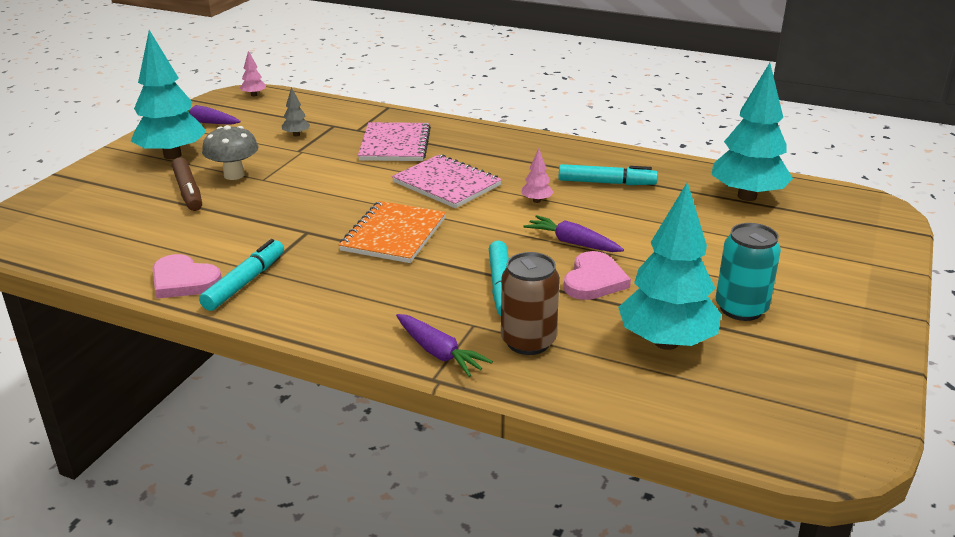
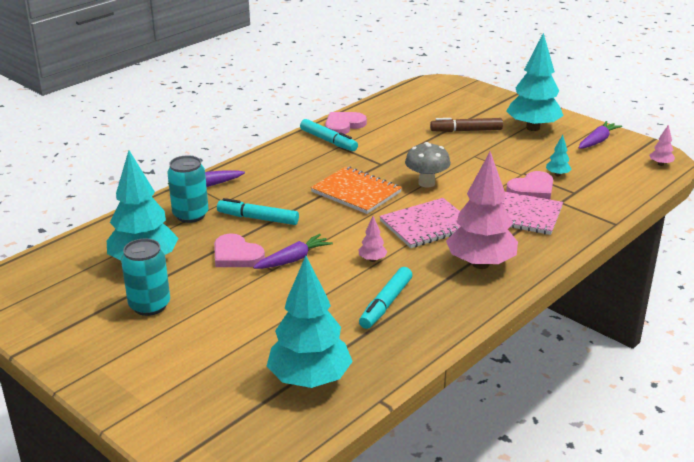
camera: 110 degrees right, 0 degrees up
(234, 175) = (486, 146): grey mushroom -> grey mushroom (426, 183)
(296, 135) = (557, 174): grey tree -> turquoise tree
(336, 143) = (532, 189): none -> pink heart
(502, 152) = (480, 264): none -> pink tree
(528, 342) = (190, 215): brown can -> turquoise can

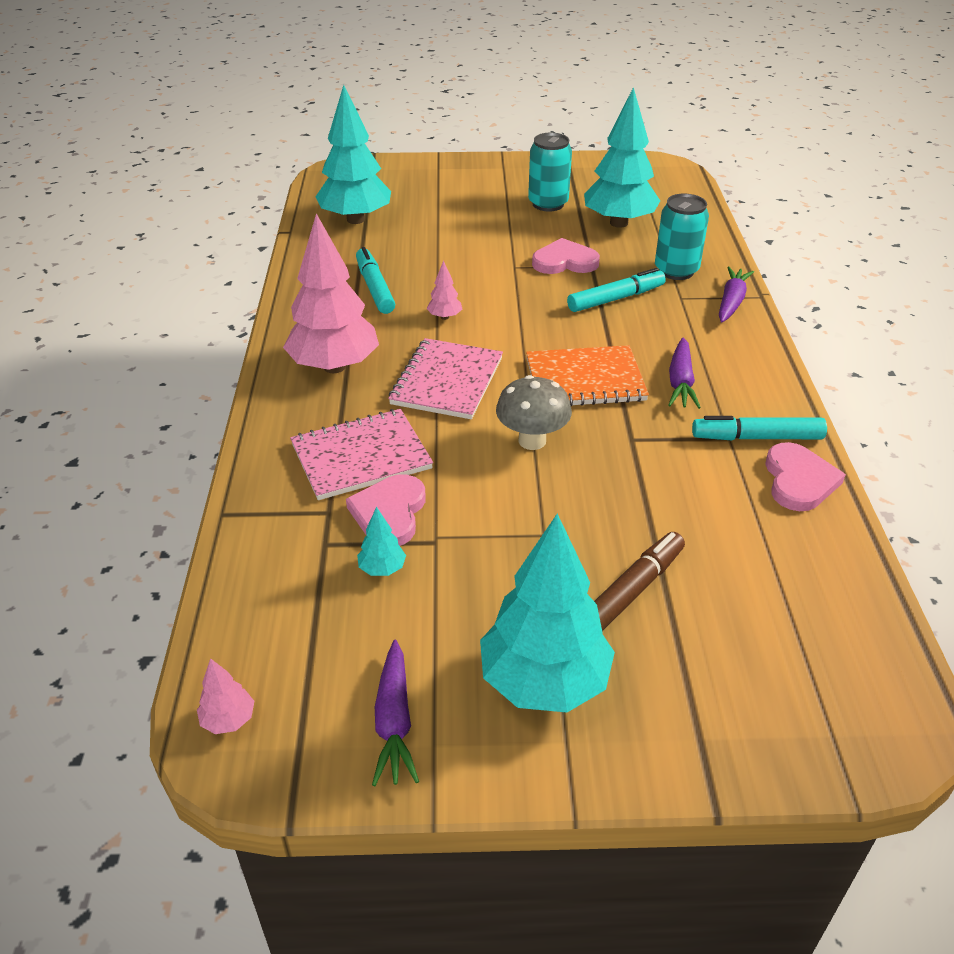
camera: 135 degrees right, 10 degrees up
(293, 259) = (512, 282): purple carrot -> purple carrot (680, 382)

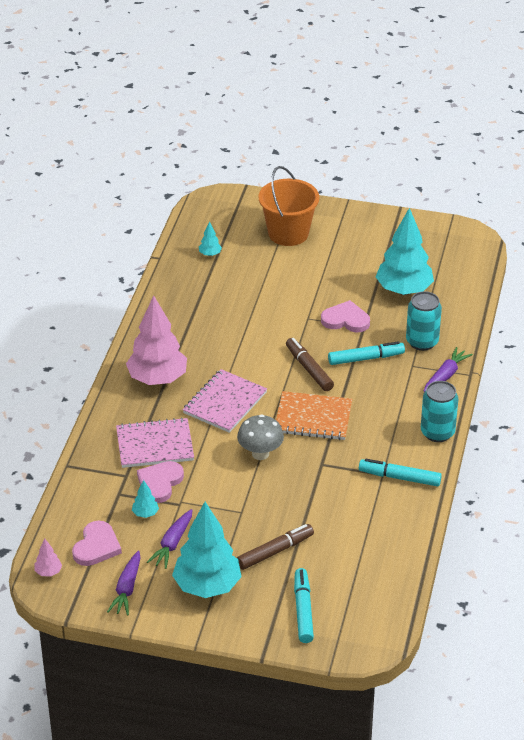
camera: 15 degrees right, 0 degrees up
(356, 219) = (210, 254): turquoise tree -> turquoise tree, size x0.41
(374, 288) = (203, 320): turquoise marker -> turquoise marker (303, 610)
(445, 317) = (242, 353): pink tree -> none
(446, 188) = (288, 233): none -> orange bucket
(546, 322) = (309, 369): none -> brown marker
(548, 204) = (359, 262): turquoise can -> turquoise can (437, 432)
(680, 382) = (374, 431): purple carrot -> purple carrot (172, 544)
(799, 480) = (407, 509): pink heart -> pink heart (96, 546)

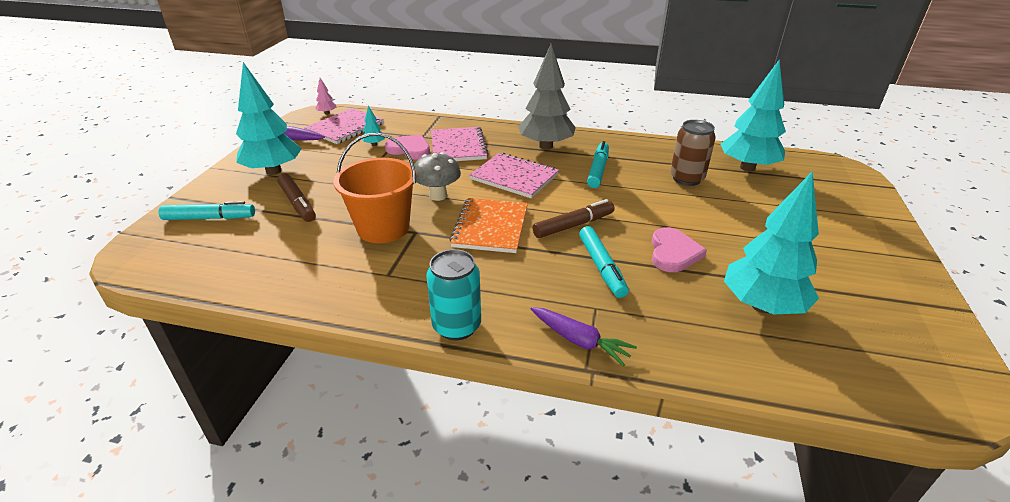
camera: 90 degrees right, 5 degrees down
(96, 546) = (345, 128): pink heart -> pink notebook
(157, 379) = (546, 146): pink tree -> grey tree
(172, 544) = (333, 156): purple carrot -> none
(210, 254) = (747, 167): turquoise tree -> turquoise tree, size x2.43
(230, 294) = (686, 179): none -> brown can
(288, 233) = (821, 213): orange bucket -> orange bucket (383, 228)
(399, 477) = (377, 288): turquoise marker -> turquoise marker (598, 170)
(422, 342) = (650, 319): turquoise can -> none

